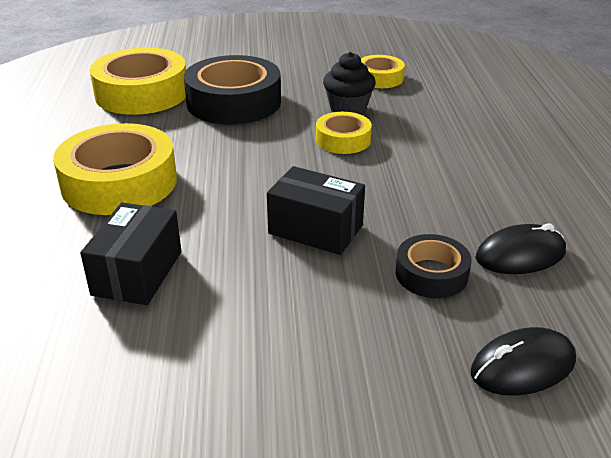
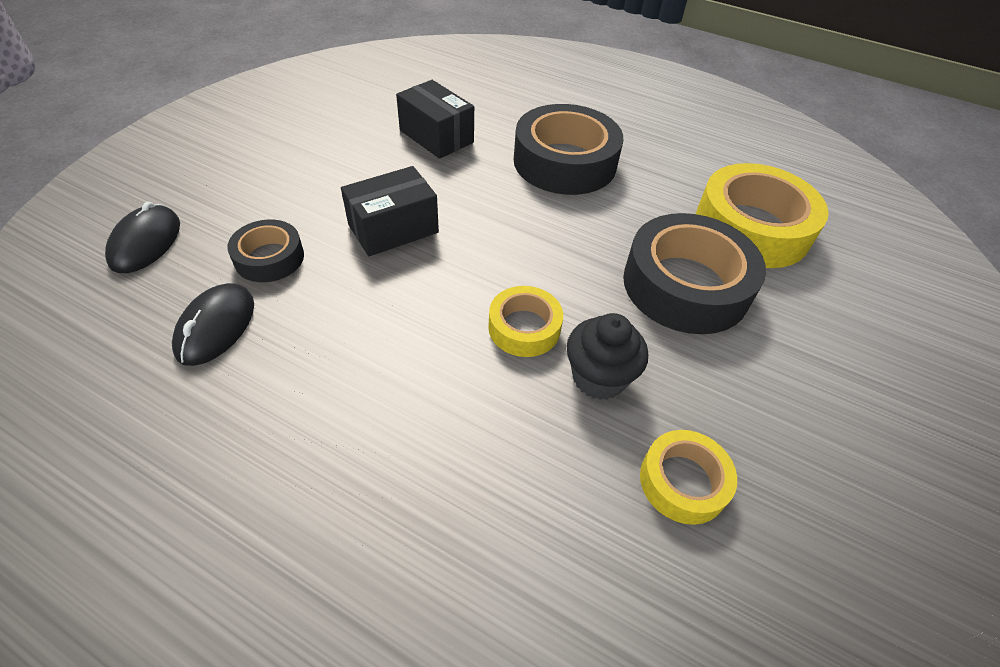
camera: 120 degrees right, 15 degrees up
(119, 182) = (564, 162): yellow tape -> black tape

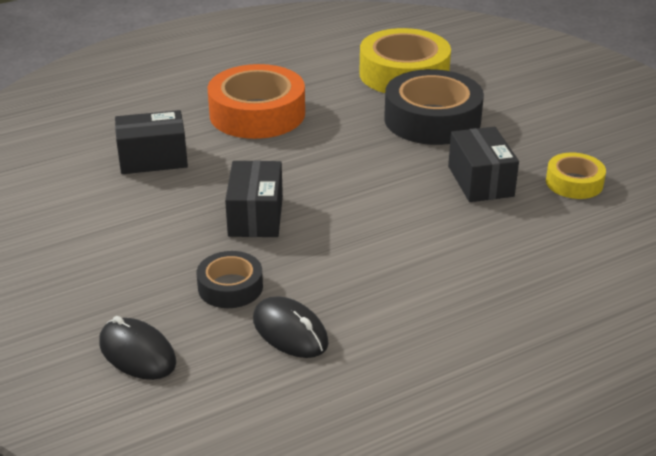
camera: 55 degrees left, 15 degrees down
(524, 328) = (415, 193): yellow tape -> none
(564, 162) = (257, 114): black tape -> orange tape
(598, 377) = (480, 181): black cupcake -> black box

